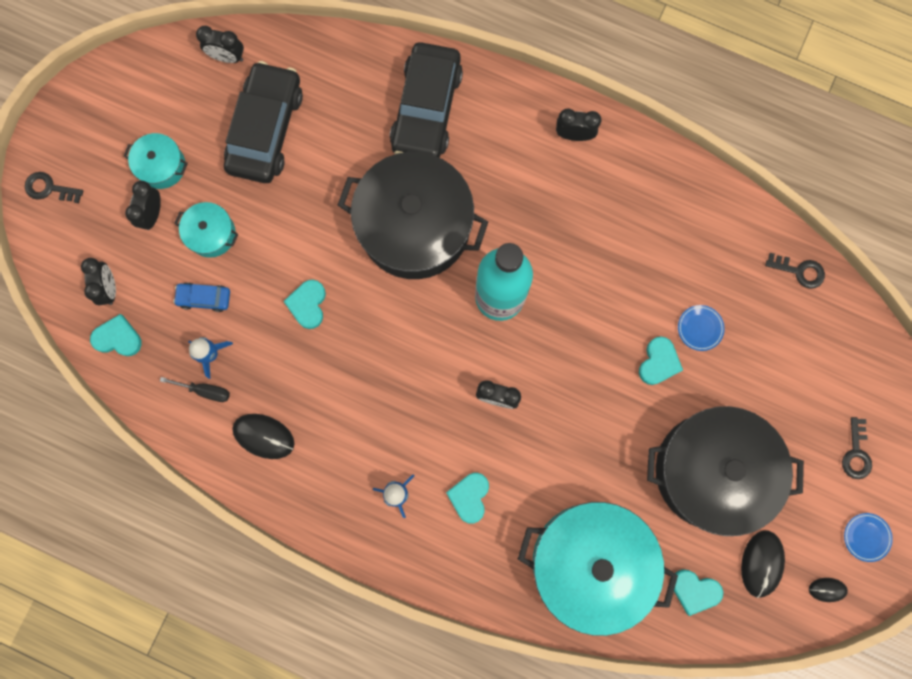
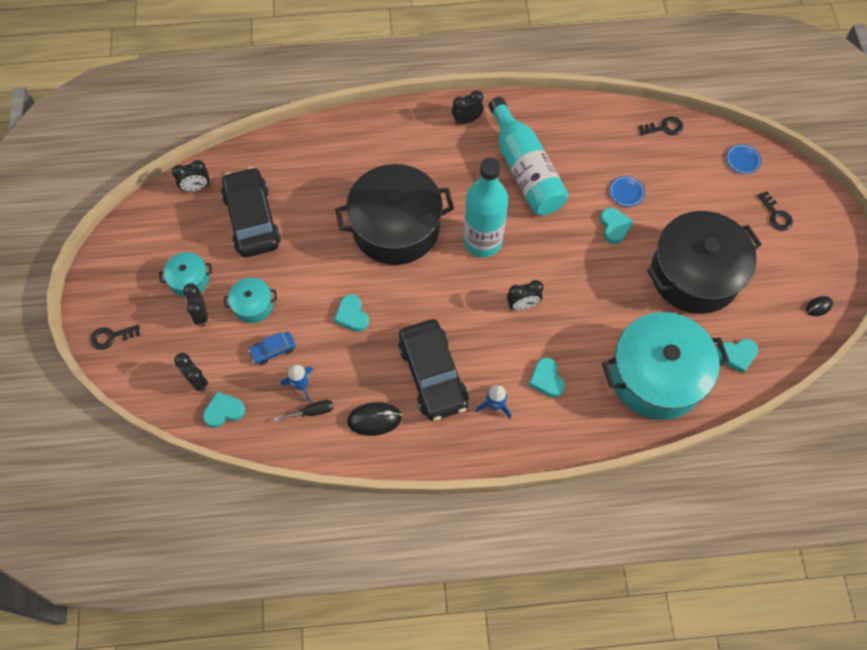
camera: 30 degrees left, 15 degrees down
(426, 109) = (358, 152): black car -> black car (433, 375)
(602, 235) = (525, 170): none -> turquoise bottle
(761, 563) = (767, 314): black mouse -> none
(866, 537) = (819, 261): blue plate -> blue plate (742, 160)

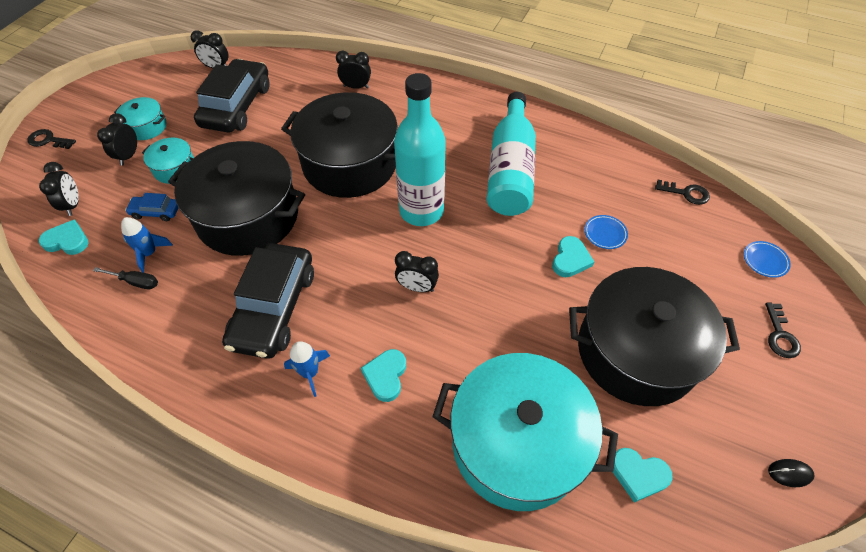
camera: 30 degrees right, 10 degrees down
(352, 315) = (248, 216): turquoise heart -> black pot
(374, 419) = (183, 320): black mouse -> none
(467, 120) = (483, 109): black clock -> black clock (356, 87)

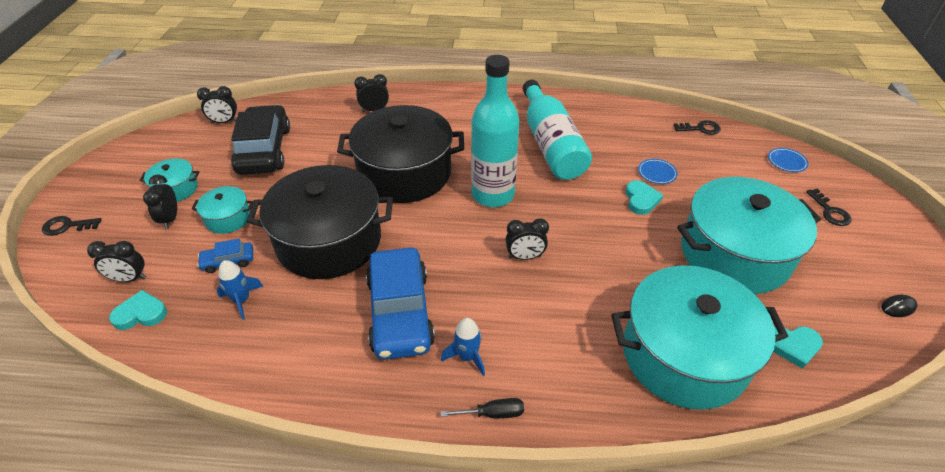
camera: 20 degrees left, 10 degrees down
(73, 205) = (129, 279): black clock -> black clock turned 120 degrees clockwise
(136, 282) = (241, 330): black screwdriver -> black screwdriver (492, 413)
(274, 308) = (400, 312): black car -> blue car
(386, 376) = (539, 337): turquoise heart -> none
(636, 351) = (734, 254): black pot -> turquoise pot

